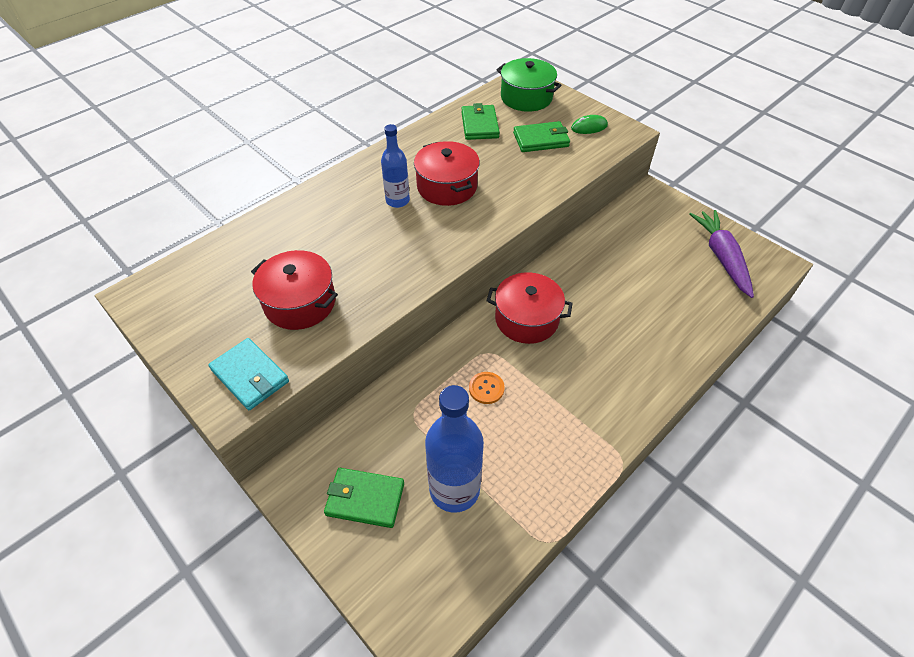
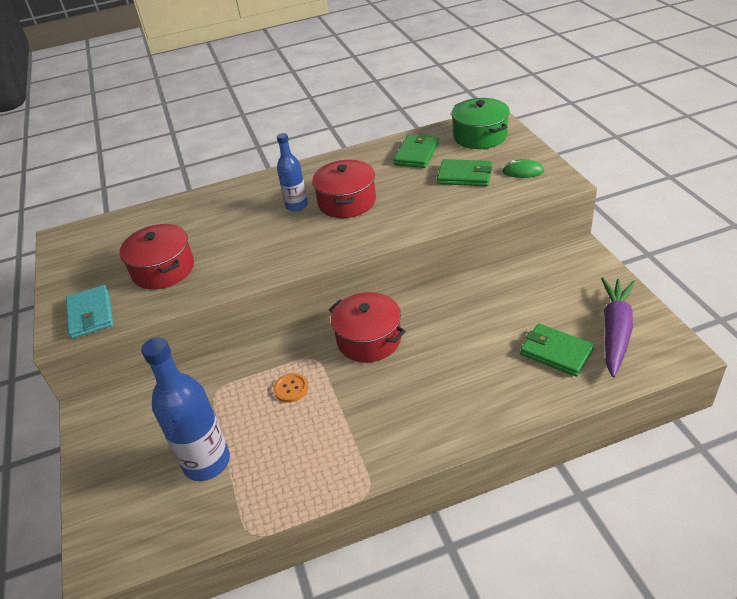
camera: 30 degrees right, 10 degrees down
(365, 499) = (134, 445): green wallet -> green wallet (556, 352)

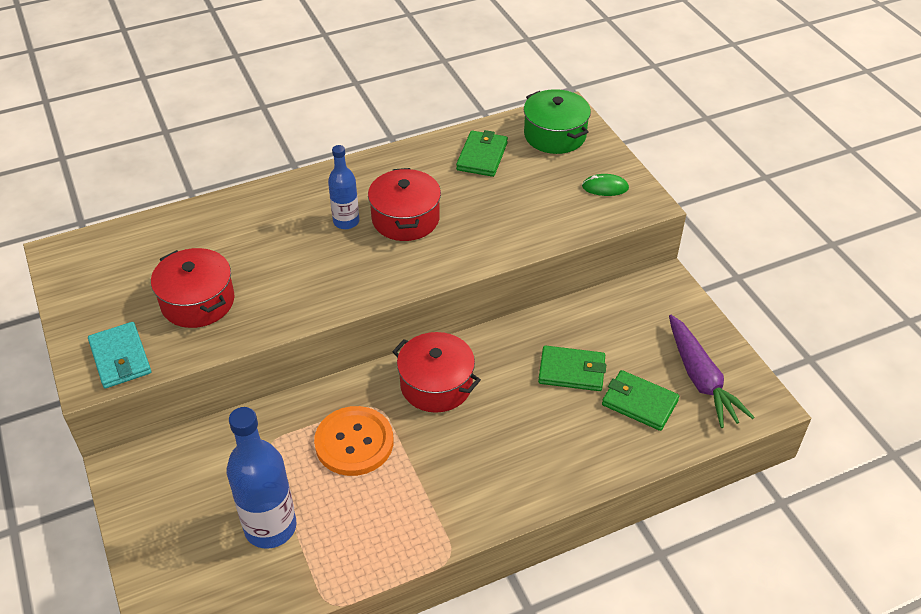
camera: 10 degrees left, 5 degrees up
(291, 388) = (354, 442): orange button -> orange button, size x2.03
(465, 176) = (540, 190): green wallet -> green wallet (572, 371)
(615, 331) = (701, 379): purple carrot -> purple carrot turned 150 degrees clockwise

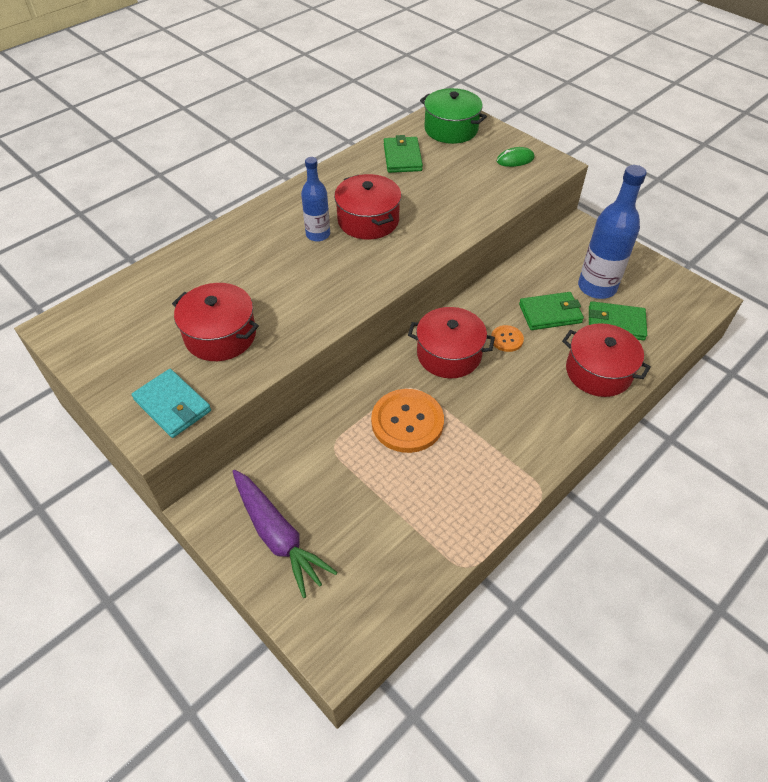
camera: 20 degrees left, 5 degrees up
(270, 527) = (374, 518): blue bottle -> blue bottle (597, 287)
(507, 386) = (506, 339): none -> orange button
(587, 450) = (598, 372): none -> red pot
(701, 379) = (649, 293): purple carrot -> purple carrot (278, 536)

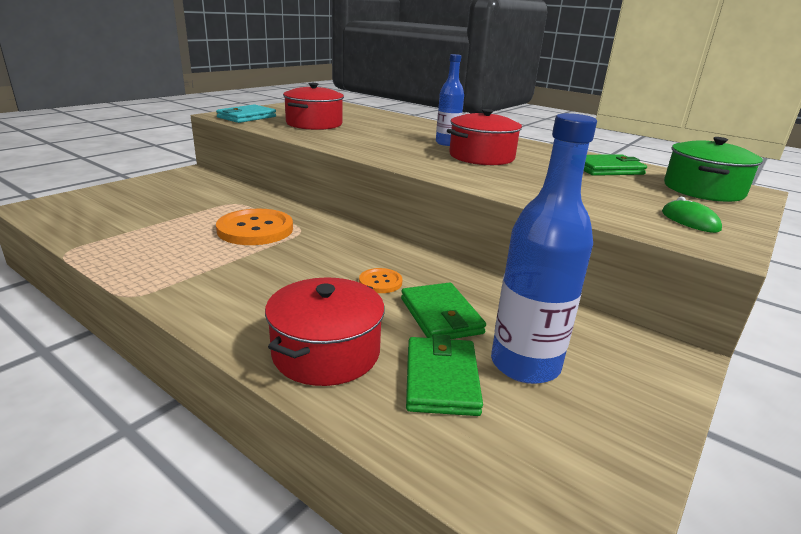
camera: 80 degrees right, 25 degrees down
(278, 536) = (154, 189): purple carrot -> none
(449, 354) = (349, 249): red pot -> none

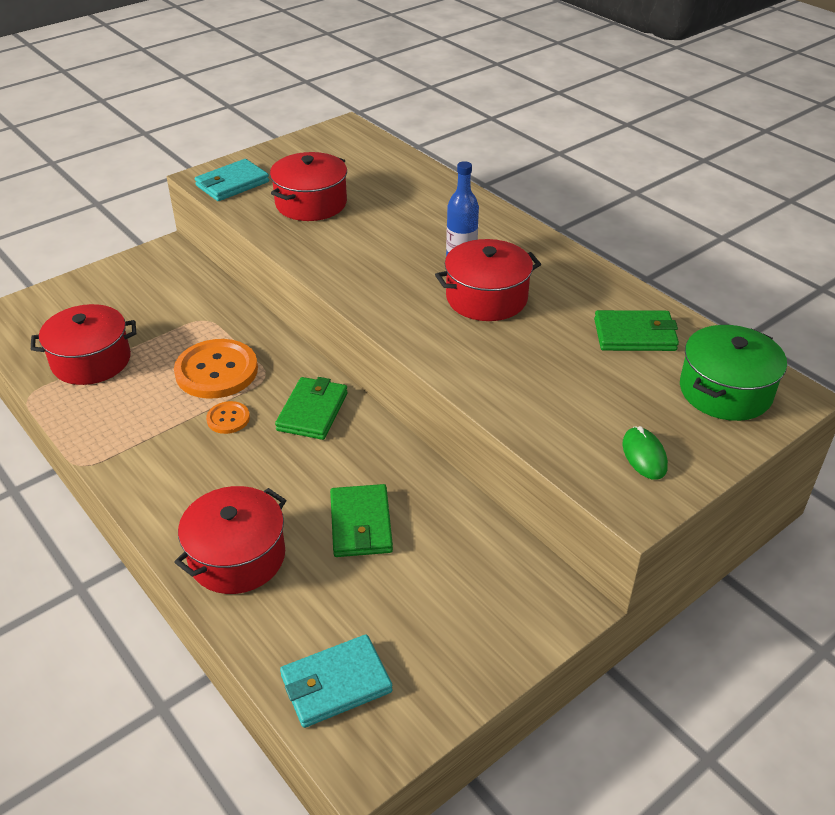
camera: 15 degrees right, 15 degrees up
(131, 228) = (91, 361): none -> red pot
(380, 282) = (320, 469): orange button -> orange button (228, 419)
(441, 379) = (325, 600): green wallet -> green wallet (312, 411)
(501, 460) = (336, 684): none -> turquoise wallet
(525, 364) = (410, 594): blue bottle -> none

